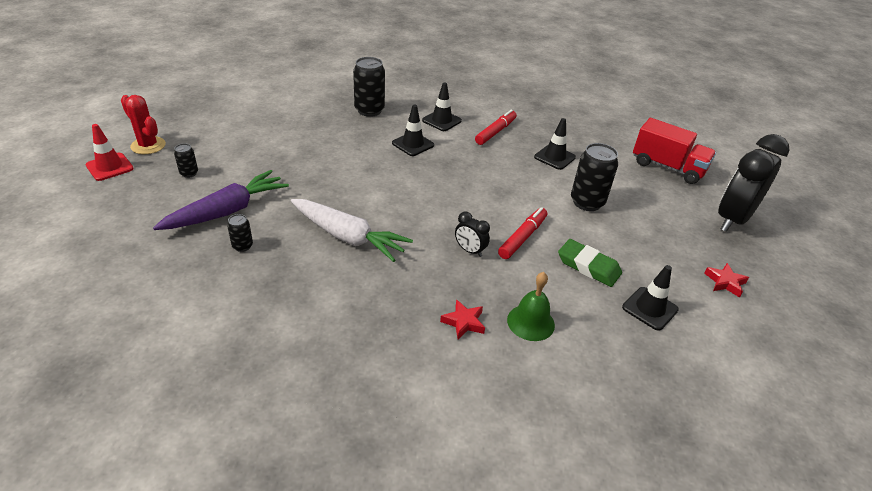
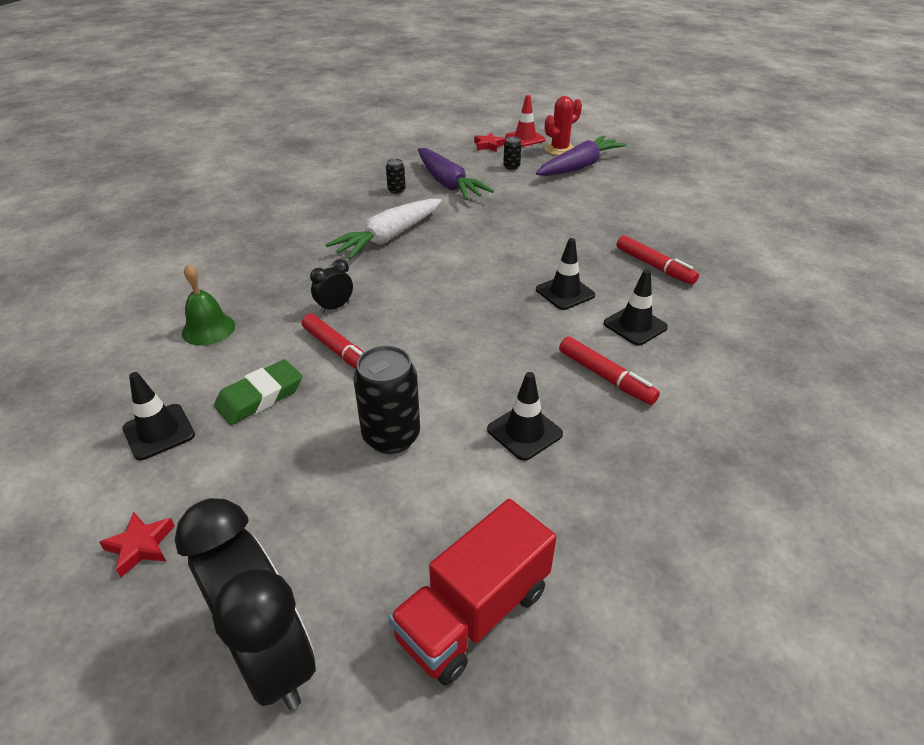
camera: 105 degrees right, 0 degrees up
(194, 135) = (579, 167): none -> purple carrot
(369, 110) = (654, 266): black can -> red marker
(464, 322) = (237, 288): red star -> red star (488, 145)

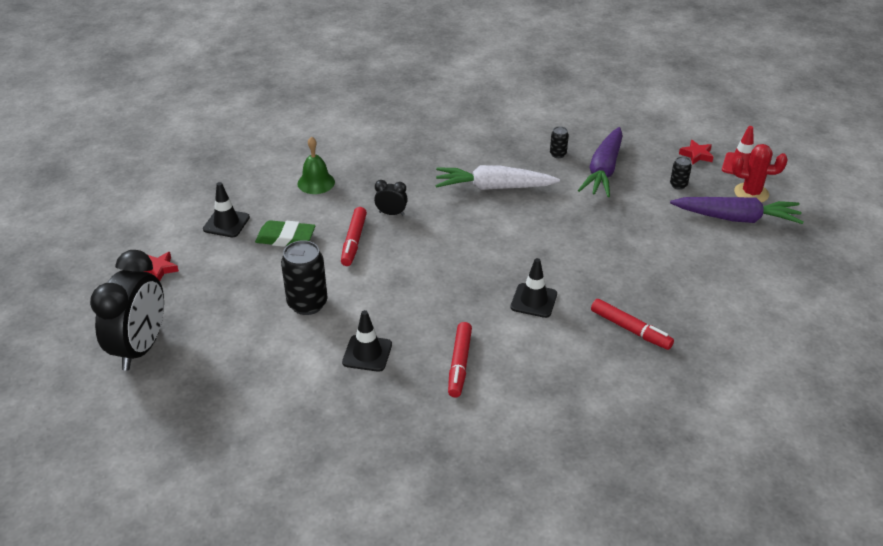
camera: 50 degrees right, 0 degrees up
(473, 613) = (221, 401): red truck -> none
(635, 325) = (536, 353): black traffic cone -> none
(654, 266) = (630, 329): red marker -> red marker turned 60 degrees counterclockwise

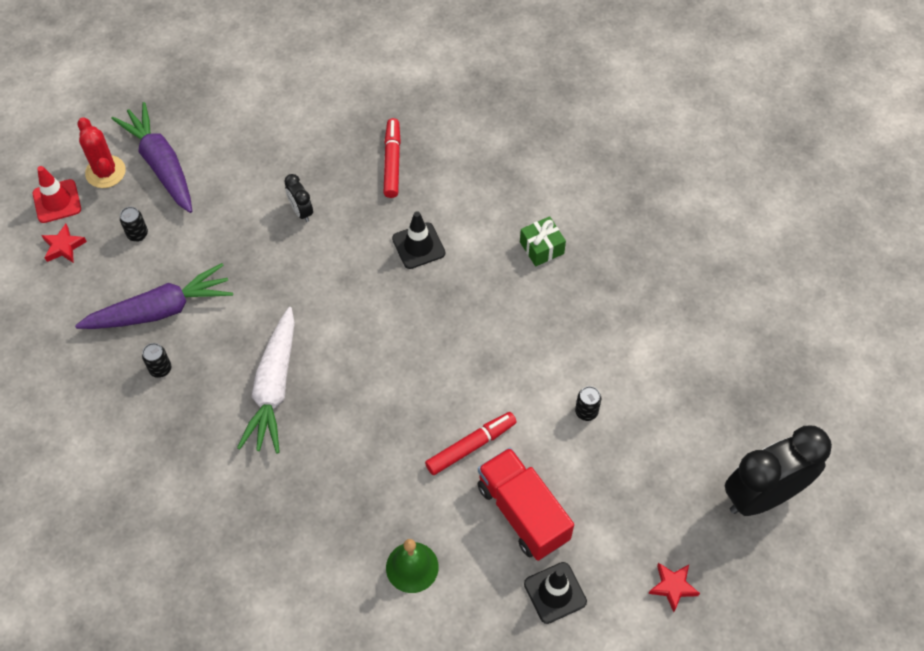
camera: 130 degrees left, 20 degrees up
(285, 238) = (523, 512): green eraser -> red truck
(307, 304) = (586, 412): black can -> black can, size x0.50
(367, 353) = (594, 318): black traffic cone -> none
(391, 213) = (399, 448): black clock -> black clock (301, 211)
(459, 364) = (541, 248): red marker -> green gift
(494, 187) = (274, 387): white carrot -> white carrot turned 45 degrees clockwise

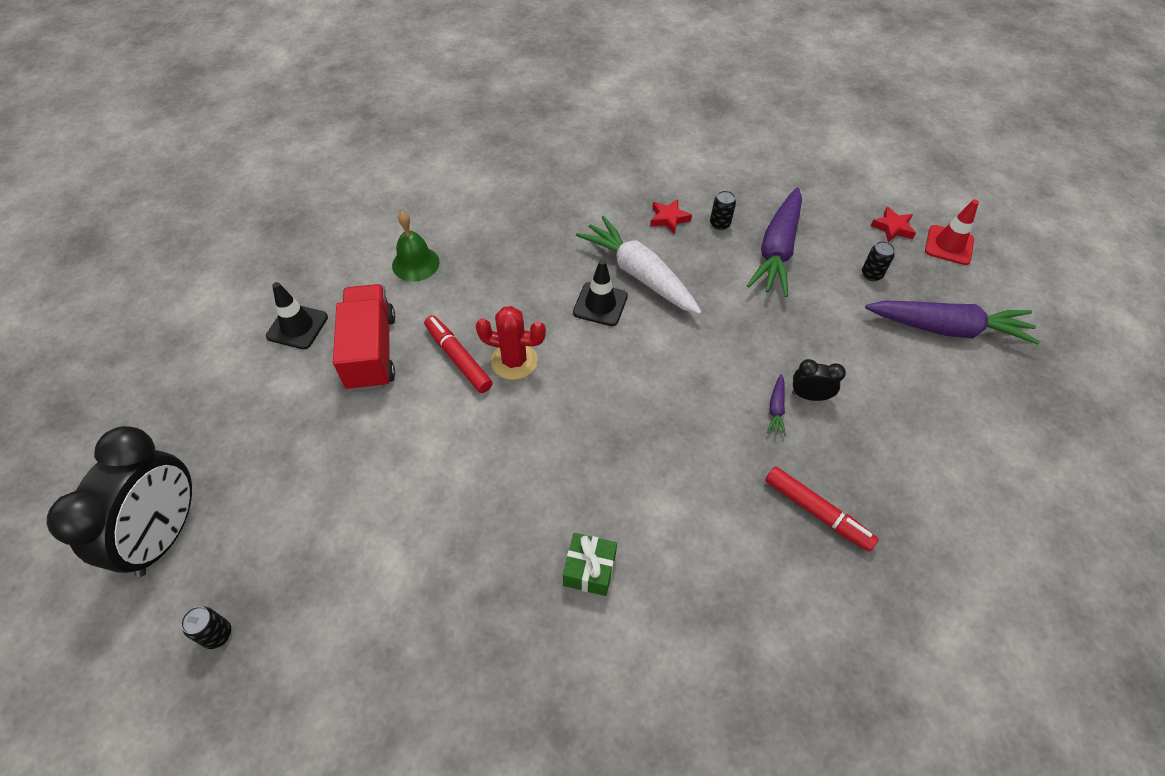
camera: 130 degrees right, 5 degrees down
(105, 172) = (964, 288): red cactus -> red cactus (514, 361)
(330, 223) = (776, 408): none -> purple carrot
(418, 246) = (689, 461): black traffic cone -> black traffic cone (600, 304)
(471, 446) = (458, 358): red marker -> red marker turned 135 degrees clockwise
(523, 512) = (371, 351): red truck -> red truck turned 105 degrees counterclockwise
(586, 412) = (392, 461): black can -> black can (217, 634)
(672, 587) = (203, 401): red star -> red star (669, 219)

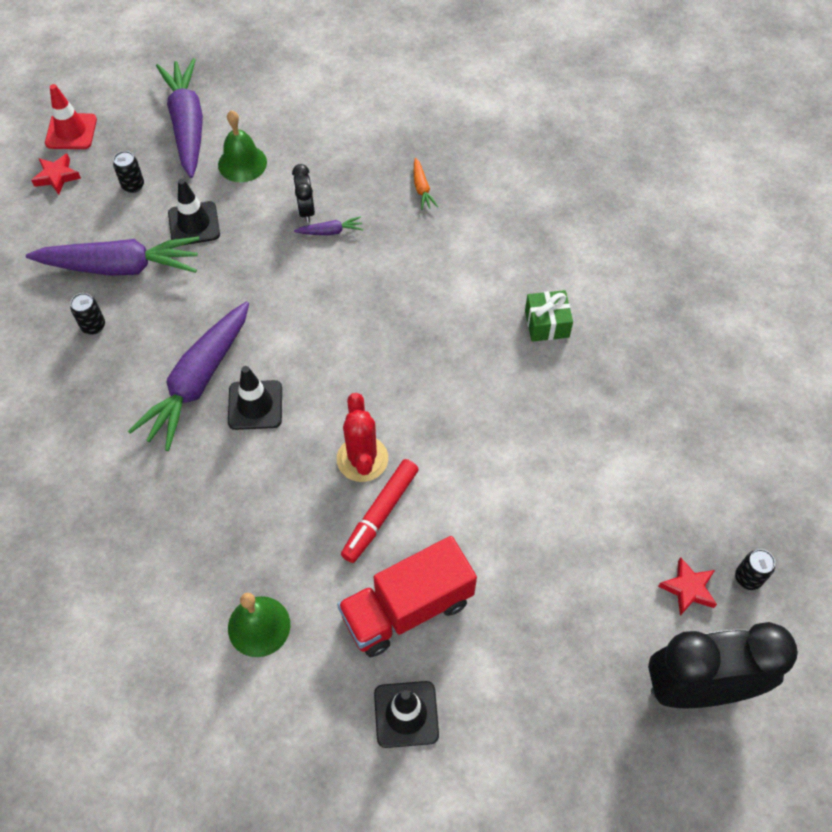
camera: 110 degrees left, 5 degrees up
(639, 275) = (198, 381): white carrot -> purple carrot
(669, 219) = (98, 377): red star -> red star (688, 588)
(813, 307) = (194, 224): none -> black traffic cone
(817, 512) = (422, 188): red marker -> orange carrot
(886, 360) = (242, 163): none -> green bell

